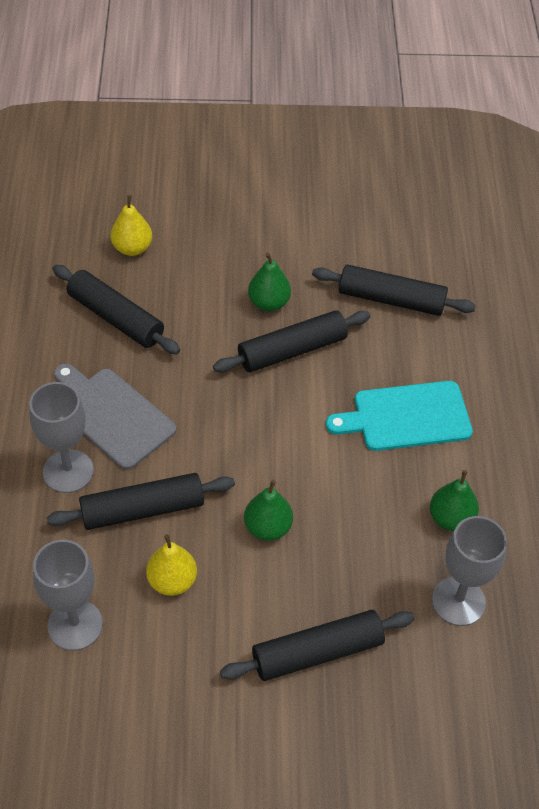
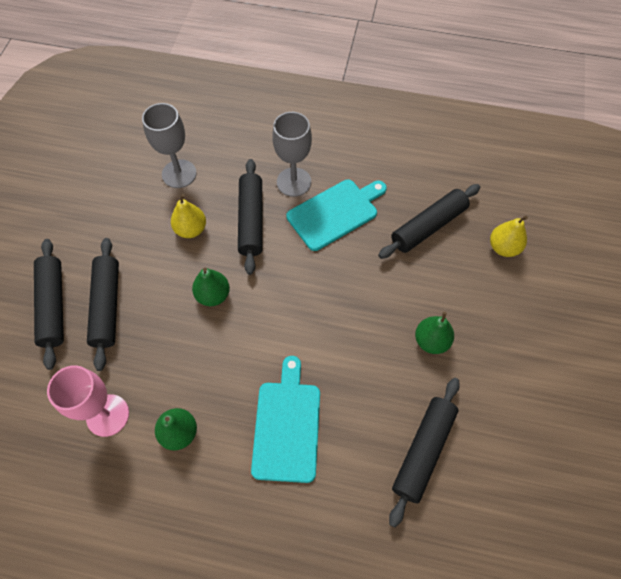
camera: 105 degrees right, 10 degrees up
(112, 415) = (335, 213): grey cutting board -> turquoise cutting board
(292, 350) = (375, 348): black rolling pin -> black rolling pin (53, 306)
(458, 601) = (107, 415): grey goblet -> pink goblet

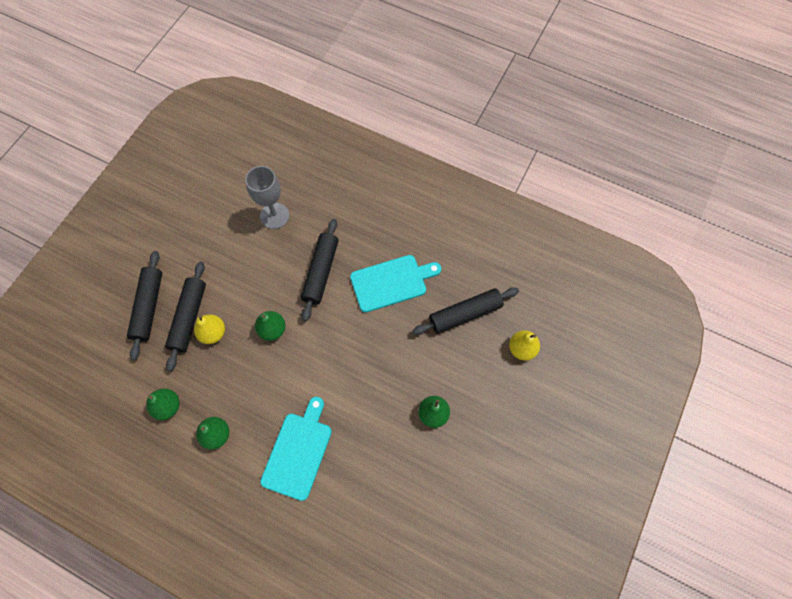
camera: 15 degrees right, 5 degrees up
(107, 415) = (167, 406): pink goblet -> green pear
(191, 229) = (271, 268): yellow pear -> yellow pear (213, 333)
(294, 182) = (366, 246): grey goblet -> none
(423, 451) = (396, 501): black rolling pin -> none

